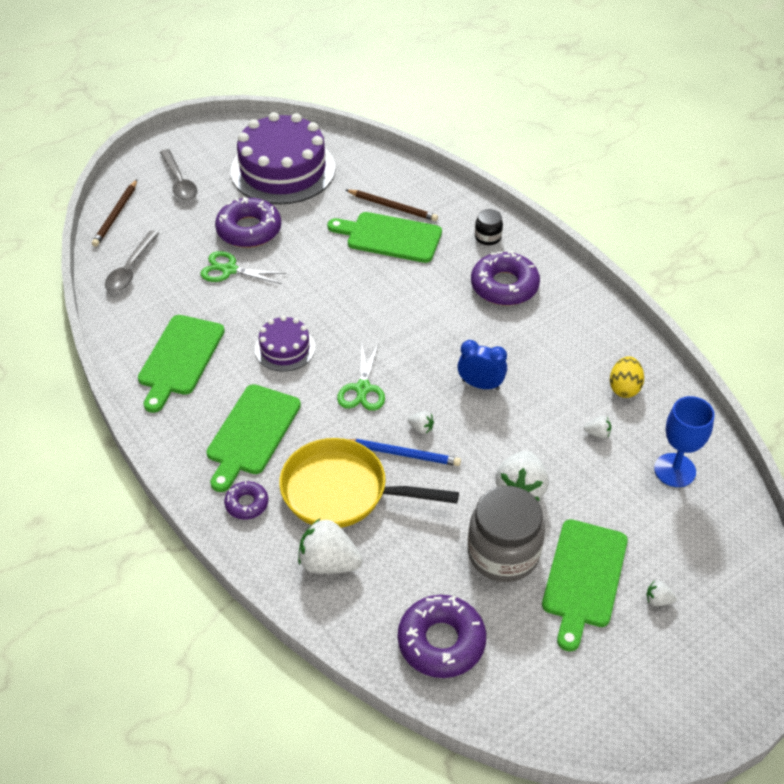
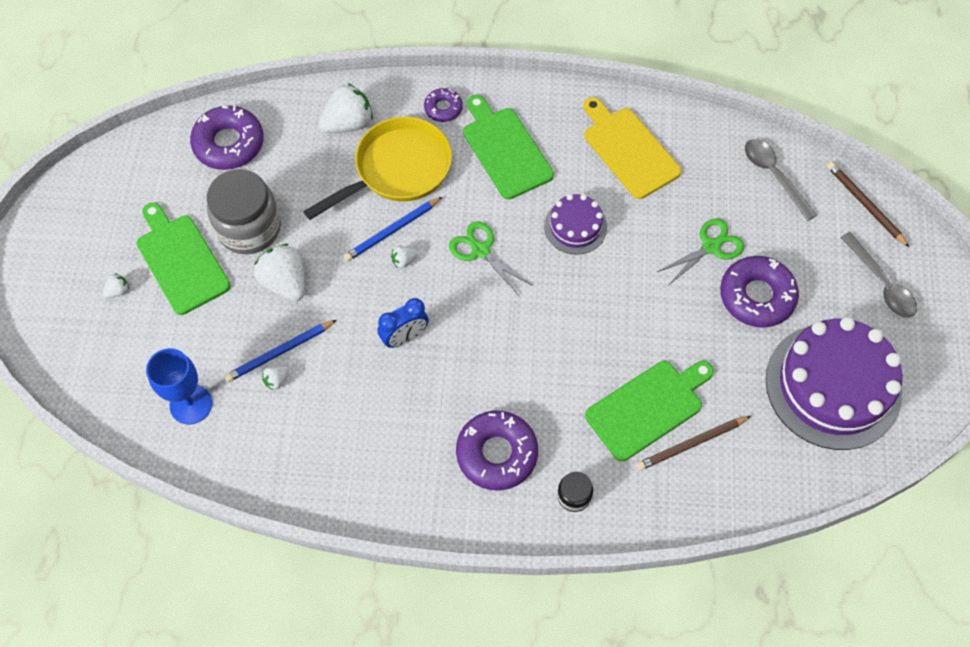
camera: 130 degrees right, 15 degrees up
(179, 182) = (881, 283): grey spoon -> grey spoon turned 135 degrees counterclockwise
(180, 358) = (628, 150): green cutting board -> yellow cutting board
(576, 448) = (279, 352): none -> blue pencil
(624, 388) = (296, 445): yellow egg -> none

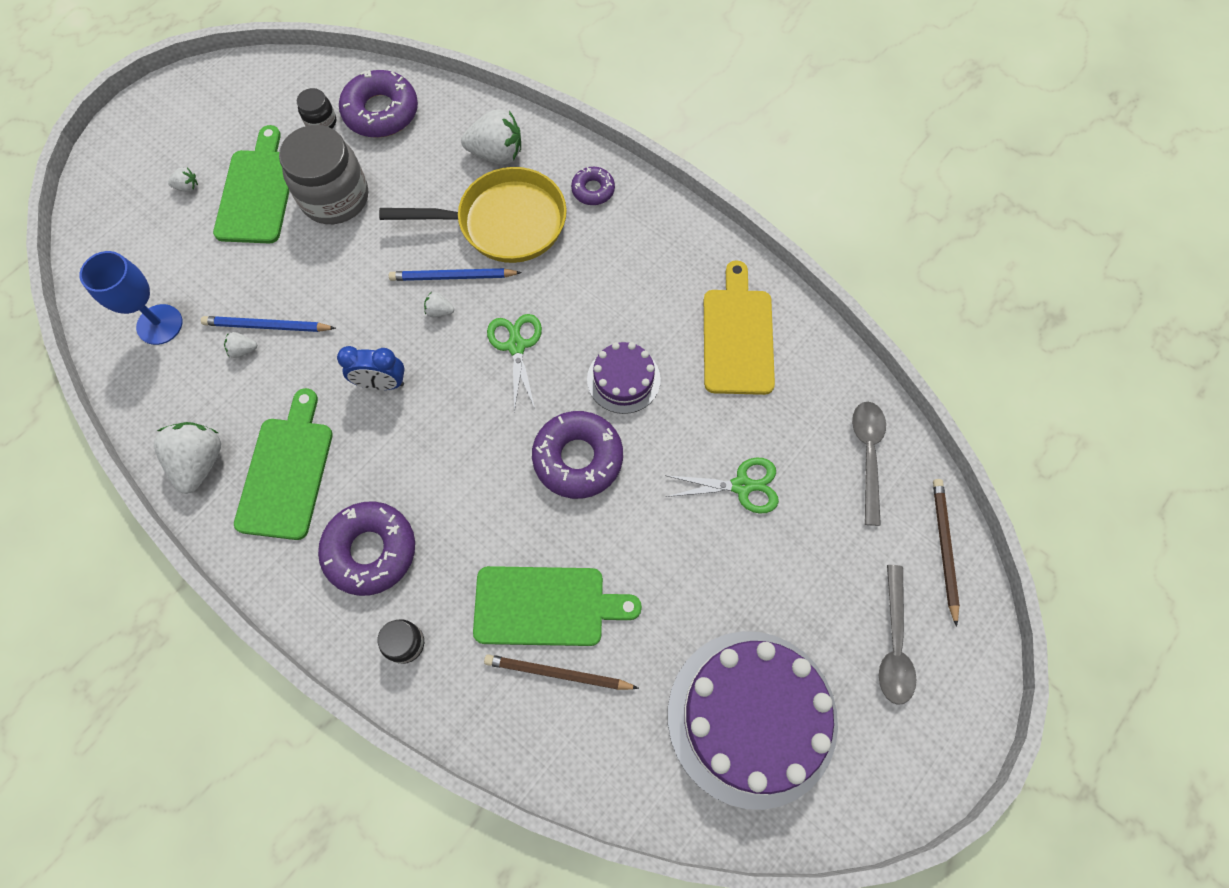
camera: 35 degrees right, 5 degrees up
(186, 178) = (321, 122): none -> black jar
(285, 282) = (324, 266): white strawberry -> white strawberry (200, 462)
(505, 150) = (618, 263): green cutting board -> green cutting board (286, 472)
(757, 296) = (747, 568): purple donut -> purple donut (578, 458)

